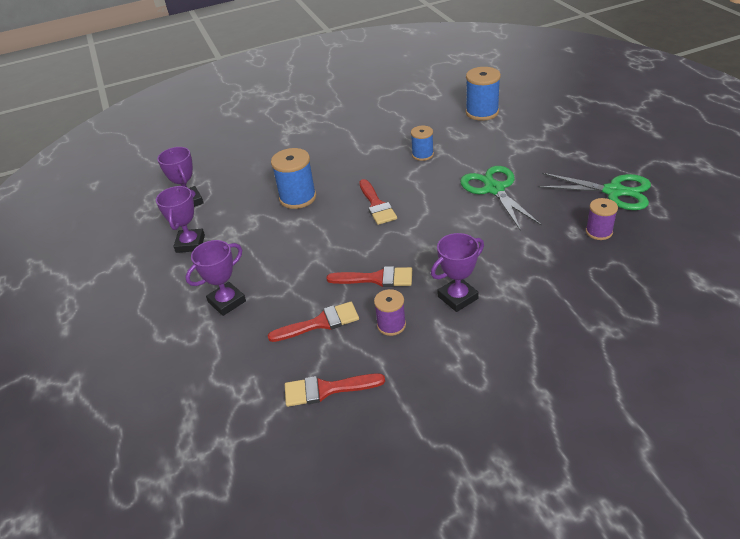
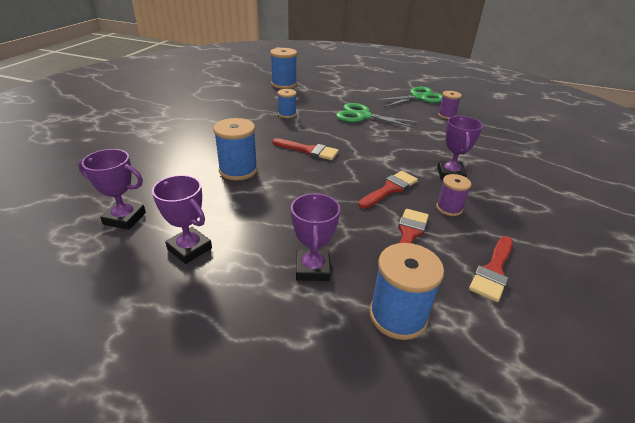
camera: 55 degrees left, 5 degrees down
(221, 364) = (398, 315): none -> blue spool

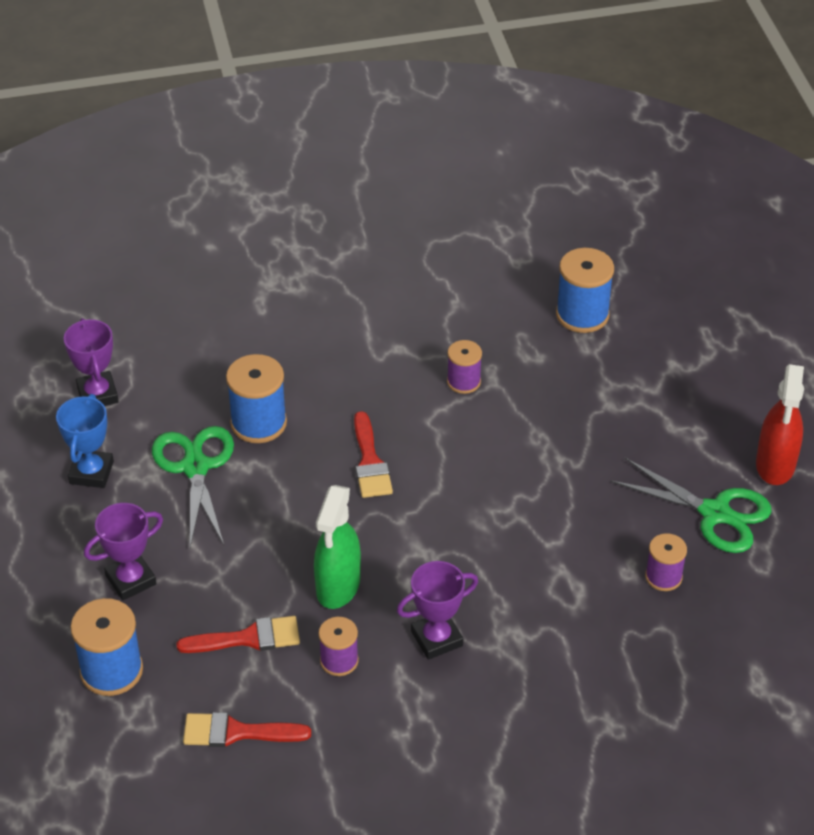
camera: 60 degrees right, 10 degrees up
(189, 248) = (91, 472): purple trophy -> blue trophy
(287, 114) = (463, 381): blue spool -> purple spool
(363, 116) = (547, 471): green scissors -> green scissors (195, 467)
(390, 189) = (338, 586): red brush -> green spray bottle
(403, 83) = (775, 465): none -> red spray bottle

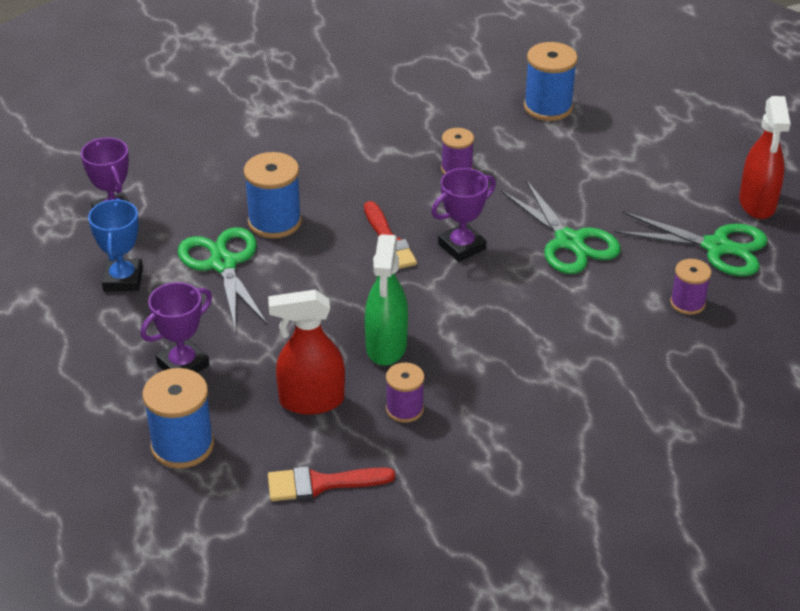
camera: 10 degrees left, 5 degrees down
(248, 638) = (311, 401): red brush -> red spray bottle
(436, 638) = (493, 379): purple trophy -> purple trophy (462, 246)
(559, 486) = (569, 242): none -> green scissors

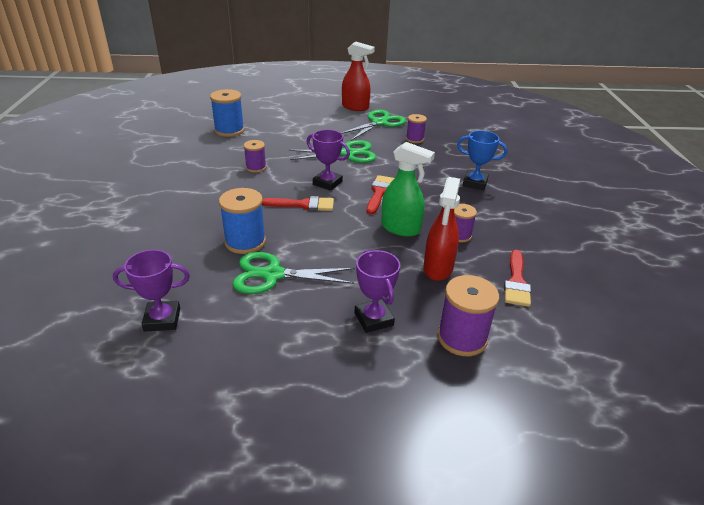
camera: 70 degrees left, 5 degrees down
(123, 279) = (251, 331): blue trophy -> blue trophy (475, 183)
(182, 445) = (462, 338): blue spool -> purple spool
(462, 246) = (327, 183): purple trophy -> purple trophy turned 45 degrees counterclockwise
(470, 304) = (379, 193): none -> red brush

